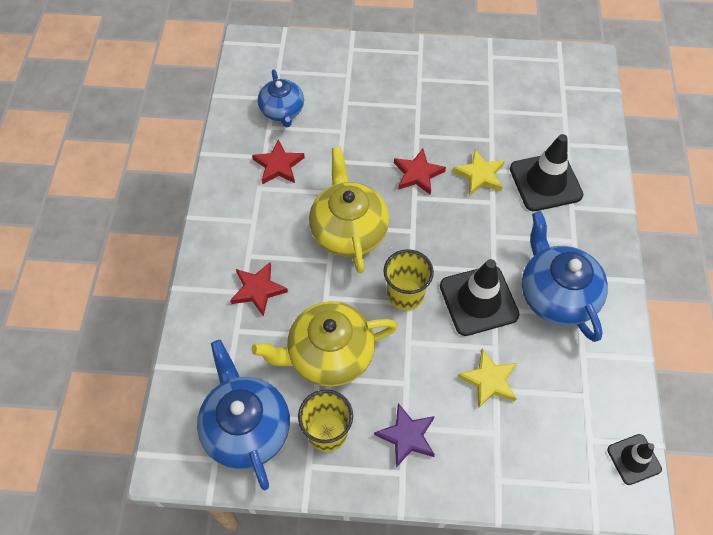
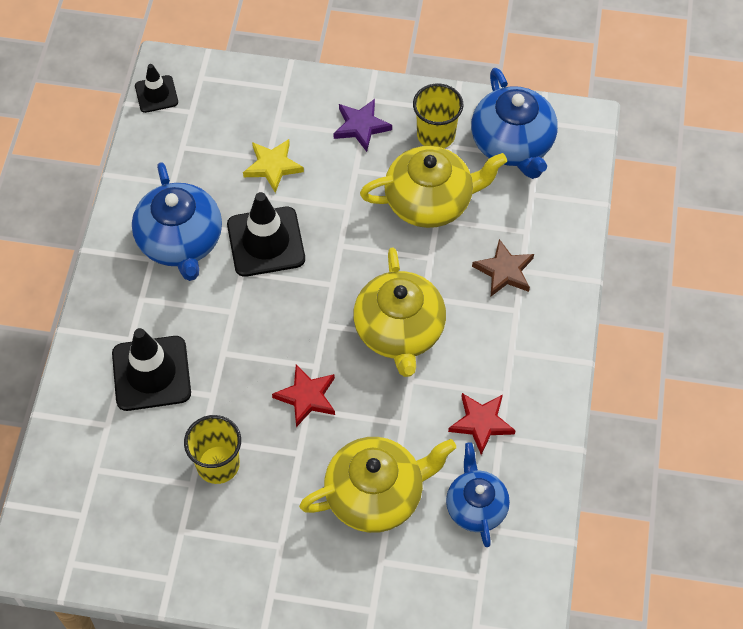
camera: 175 degrees left, 0 degrees up
(258, 290) = (504, 271): red star -> brown star
(355, 113) = (376, 495): none -> yellow teapot
(405, 294) = (344, 254): yellow cup -> yellow cup (218, 464)
(480, 175) = (230, 389): yellow star -> none

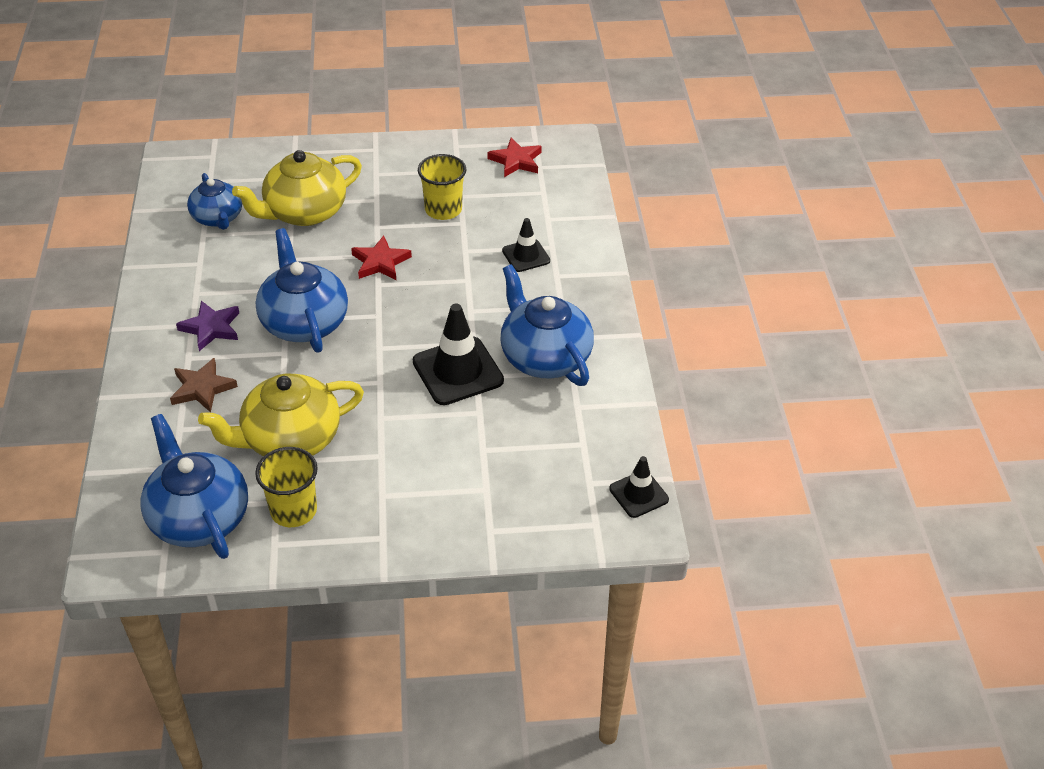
camera: 165 degrees right, 15 degrees down
(151, 373) = (526, 256): black traffic cone -> black traffic cone, size x0.58
(273, 166) = (474, 442): yellow star -> none
(361, 126) = (385, 503): purple star -> purple star (211, 328)
(399, 331) = (304, 322): yellow teapot -> blue teapot
(481, 423) = (217, 269): red star -> red star (516, 161)

